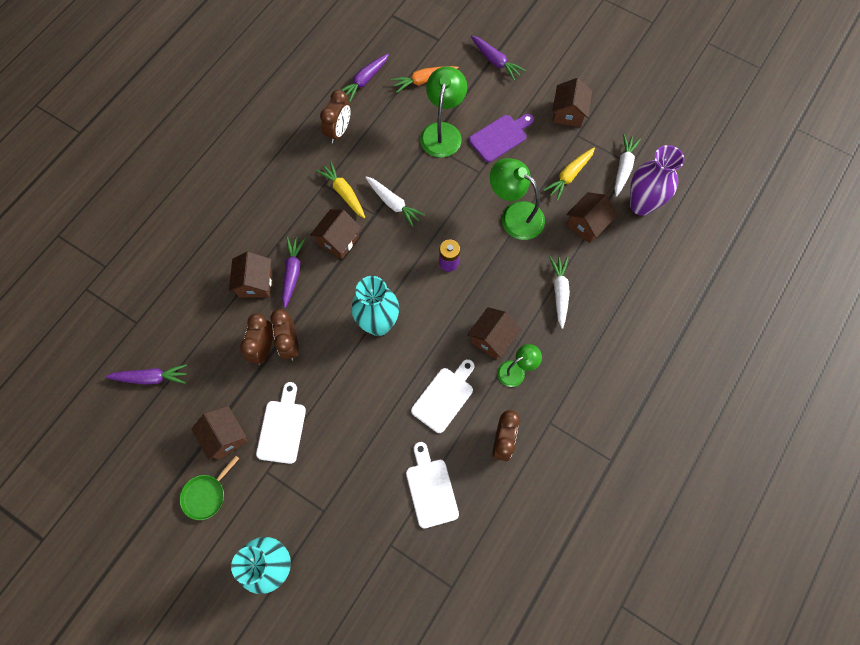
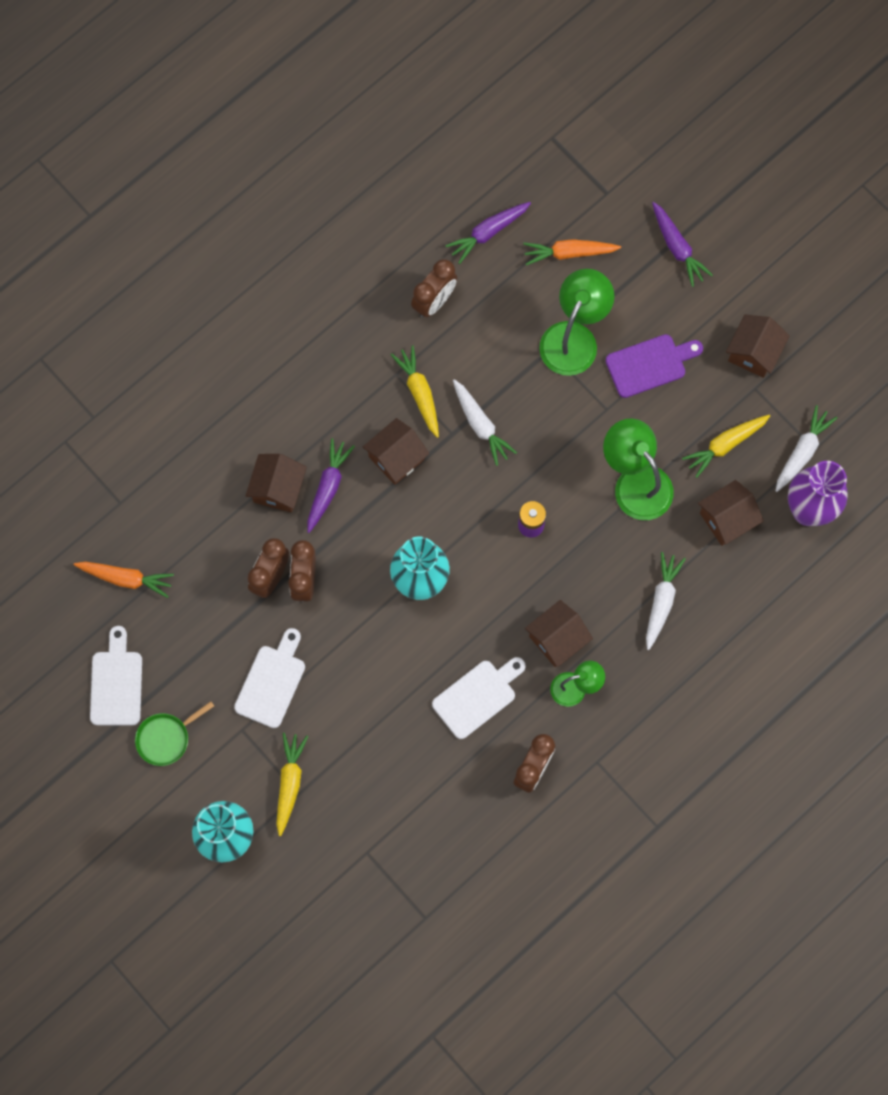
camera: 15 degrees right, 5 degrees up
(151, 377) = (126, 578): purple carrot -> orange carrot
(225, 437) = (201, 675): brown house -> none
(314, 504) = (289, 783): none -> yellow carrot
(431, 489) = (431, 802): white cutting board -> white cutting board (116, 683)

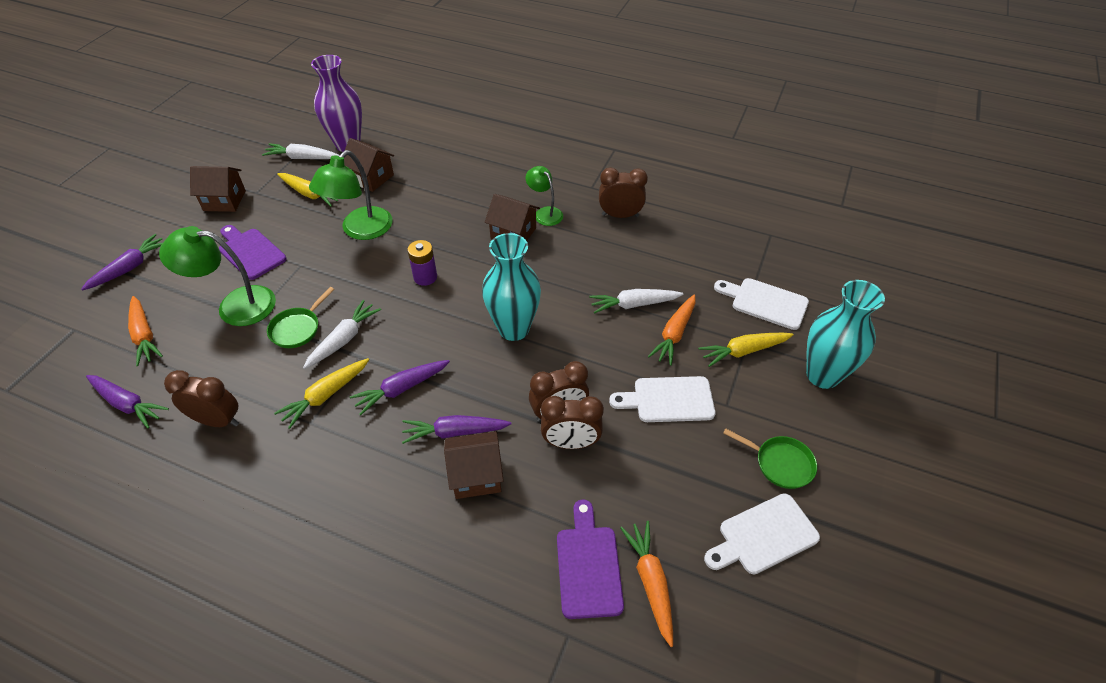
camera: 115 degrees left, 25 degrees down
(161, 540) = (588, 565): none -> purple cutting board
(341, 730) = (674, 334): none -> orange carrot
(396, 458) = (401, 389): brown house -> purple carrot
(477, 696) = (587, 261): white cutting board -> white cutting board (765, 302)
(515, 387) = (297, 328): none -> green pan
(661, 601) = (452, 191): white carrot -> white carrot (634, 304)

